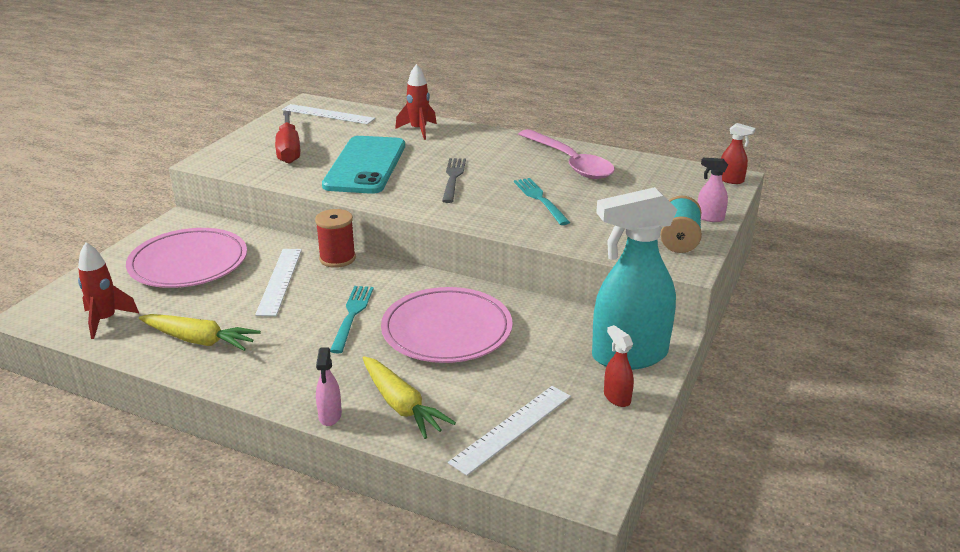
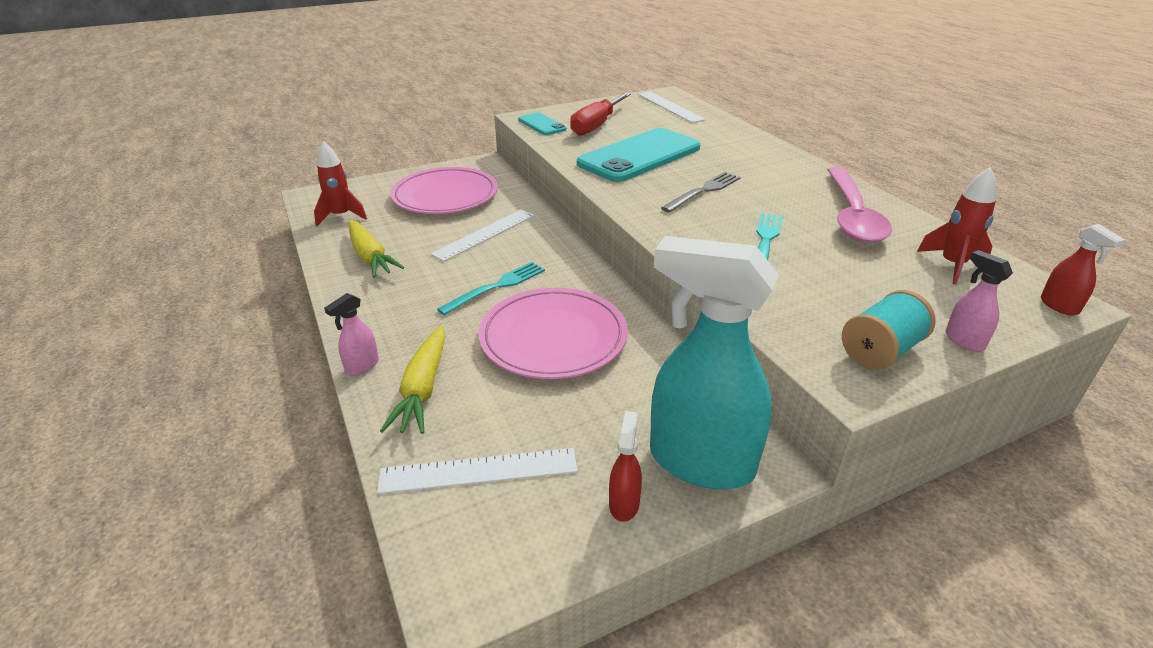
camera: 40 degrees right, 5 degrees up
(235, 163) = (541, 124): none -> turquoise phone
(337, 258) = (551, 233): red spool -> none
(418, 130) = (731, 140): red rocket -> red rocket (952, 265)

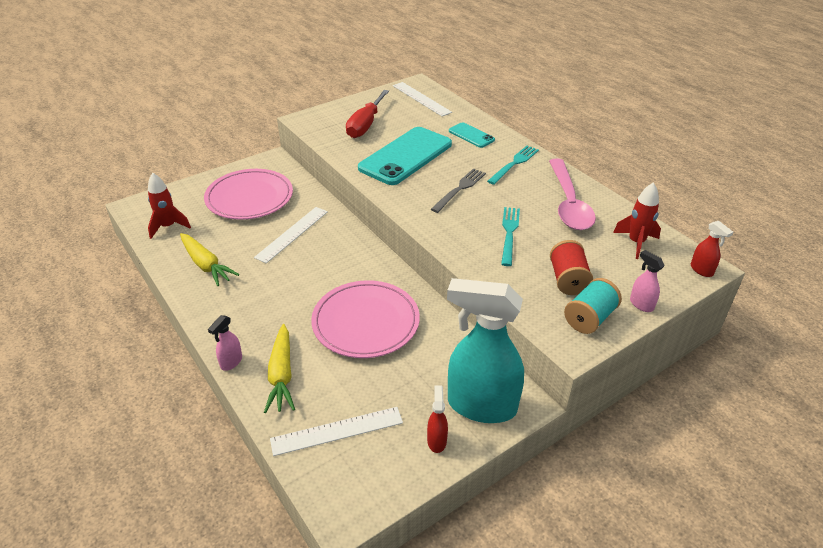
camera: 10 degrees left, 5 degrees up
(497, 286) = (314, 282): turquoise fork -> turquoise fork (514, 163)
(541, 124) = (320, 127): turquoise phone -> turquoise phone (471, 135)
(848, 300) = (568, 280): none -> red spool

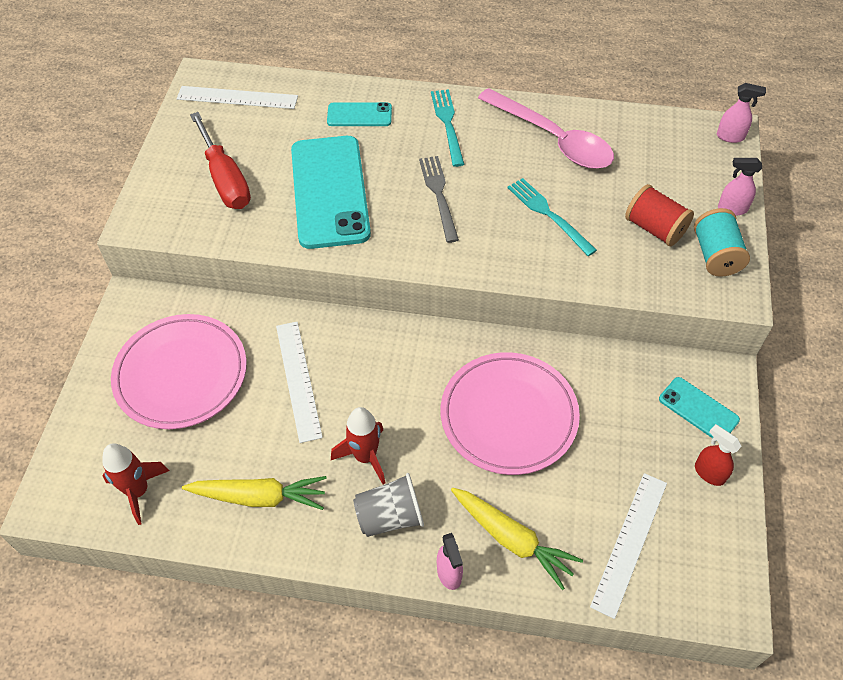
camera: 45 degrees left, 15 degrees up
(244, 317) = (390, 516): none -> grey cup
(481, 405) = (698, 409): turquoise spray bottle -> turquoise phone
(636, 243) = (655, 144): red rocket -> red rocket (365, 457)
(701, 270) = (730, 137): red spray bottle -> pink spray bottle

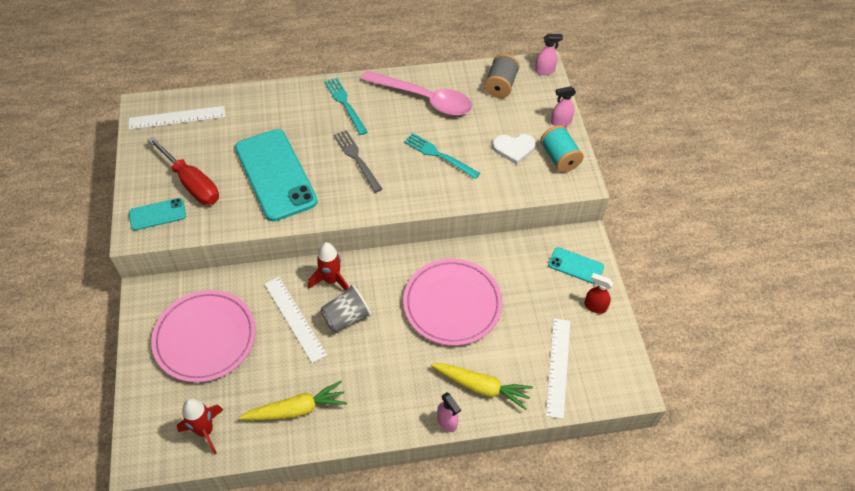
camera: 20 degrees left, 0 degrees up
(359, 115) = (277, 111): turquoise phone -> turquoise phone (157, 214)
(365, 457) = (362, 360): red rocket -> red rocket (331, 280)
(390, 516) = (394, 396): grey cup -> grey cup (346, 317)
(654, 228) = (514, 148): red spool -> white heart
(662, 143) = (500, 85): none -> grey spool

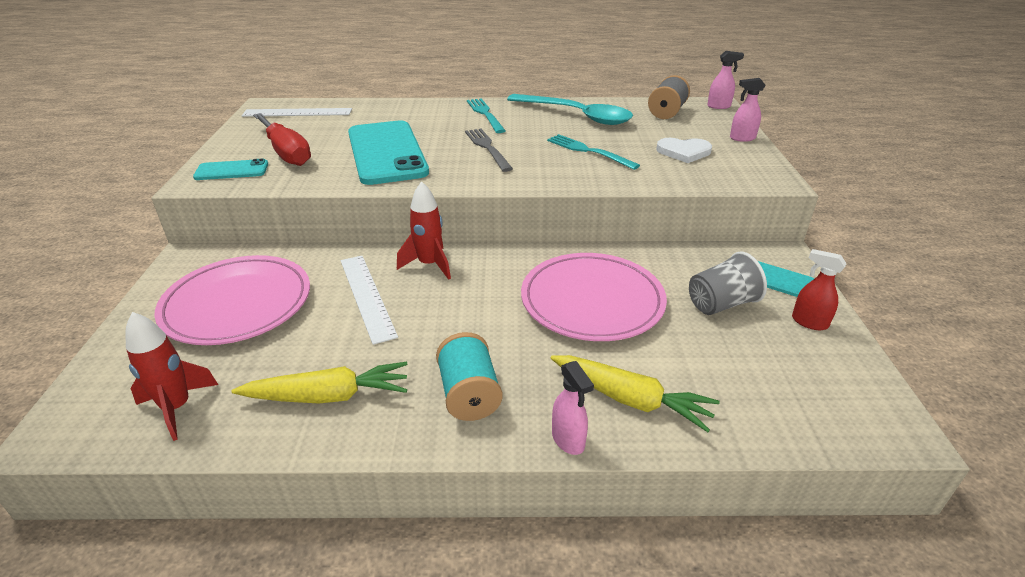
camera: 10 degrees right, 20 degrees down
(346, 317) = (438, 301): grey cup -> grey cup (721, 304)
(424, 99) = (576, 116): pink spoon -> turquoise spoon
(558, 367) = (759, 387): white ruler -> none
(559, 158) = (743, 162): turquoise spool -> turquoise spool (469, 394)

